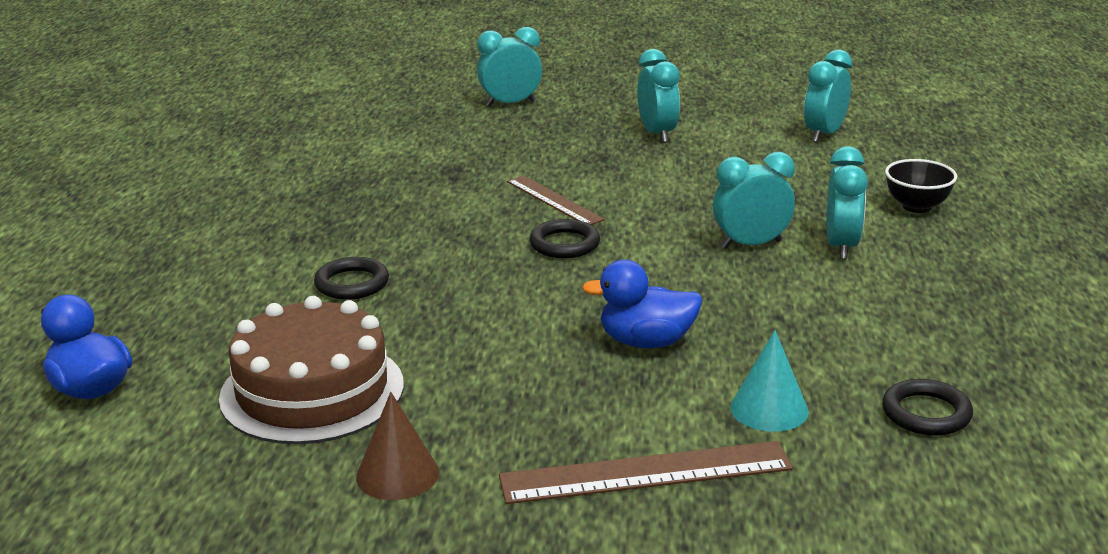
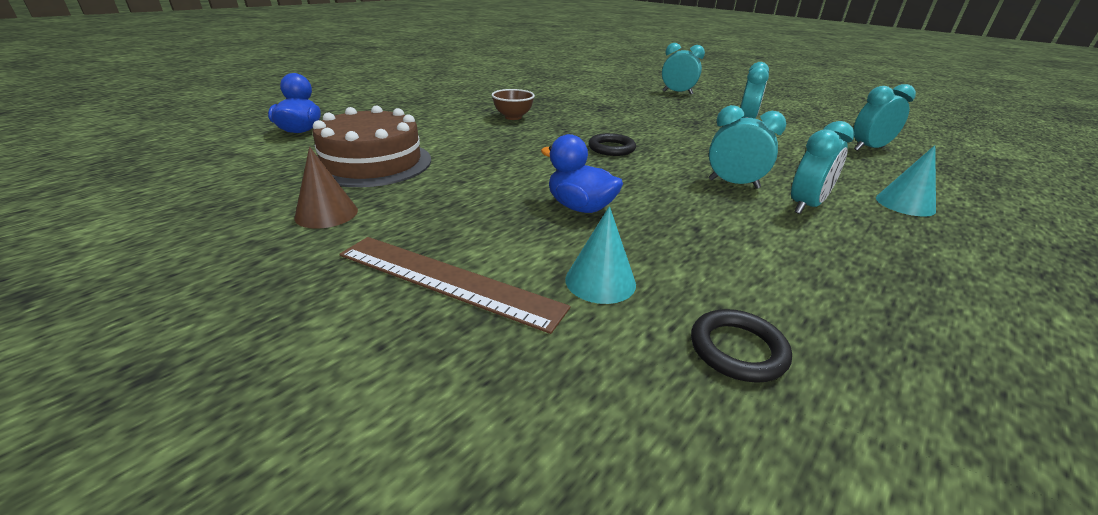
camera: 35 degrees right, 5 degrees up
(352, 284) = (476, 131): black ring -> none
(360, 239) = (513, 117): none -> brown bowl
(554, 200) = (637, 130): brown ruler -> none
(916, 207) = (905, 204): black bowl -> turquoise cone

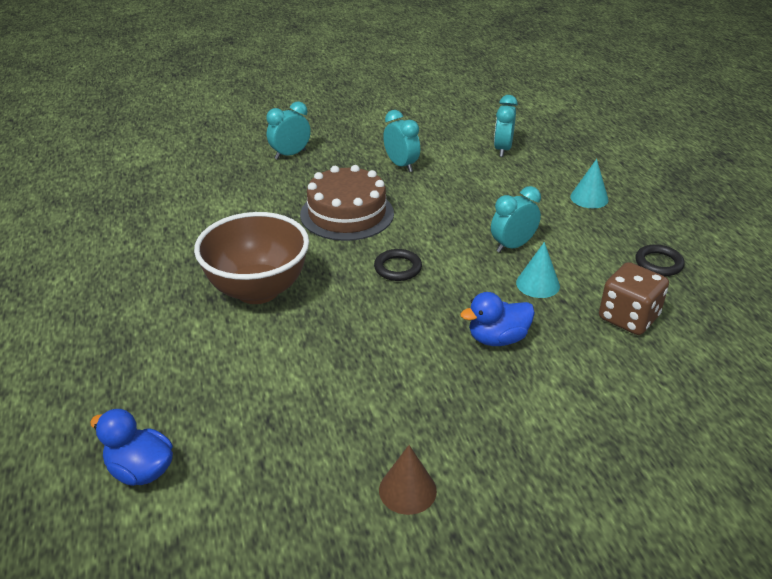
camera: 55 degrees left, 5 degrees up
(372, 163) = (305, 432): brown cake -> brown cake (347, 214)
(447, 280) = (561, 446): brown ruler -> none
(513, 117) = (258, 290): brown bowl -> brown bowl, size x2.14
(600, 281) = (602, 376): turquoise cone -> turquoise cone (538, 284)
(737, 349) = (689, 357): black ring -> black ring (658, 263)
(738, 277) = (628, 318): none -> brown dice
(805, 206) = (565, 237): turquoise clock -> none

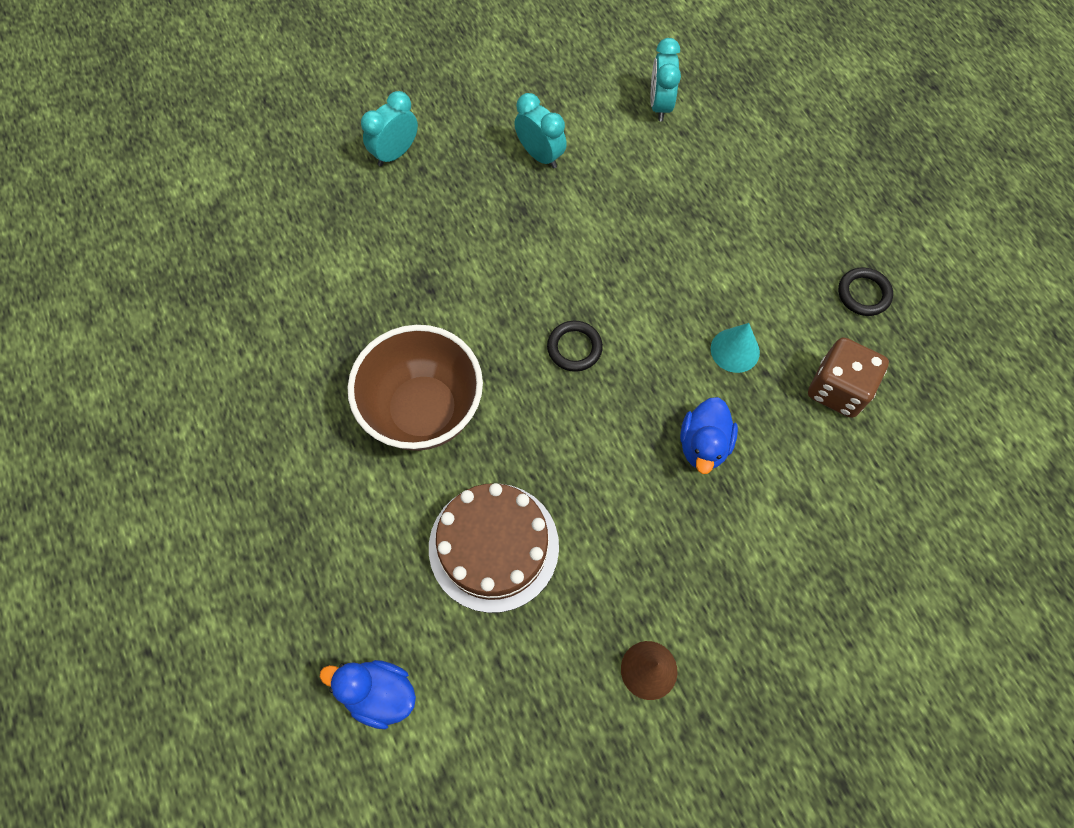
camera: 10 degrees left, 30 degrees up
(347, 214) = (494, 260): brown cake -> brown cake (493, 546)
(497, 339) = (703, 445): blue duck -> blue duck turned 45 degrees counterclockwise
(512, 246) = (698, 289): turquoise clock -> none
(589, 198) = (775, 187): turquoise cone -> none

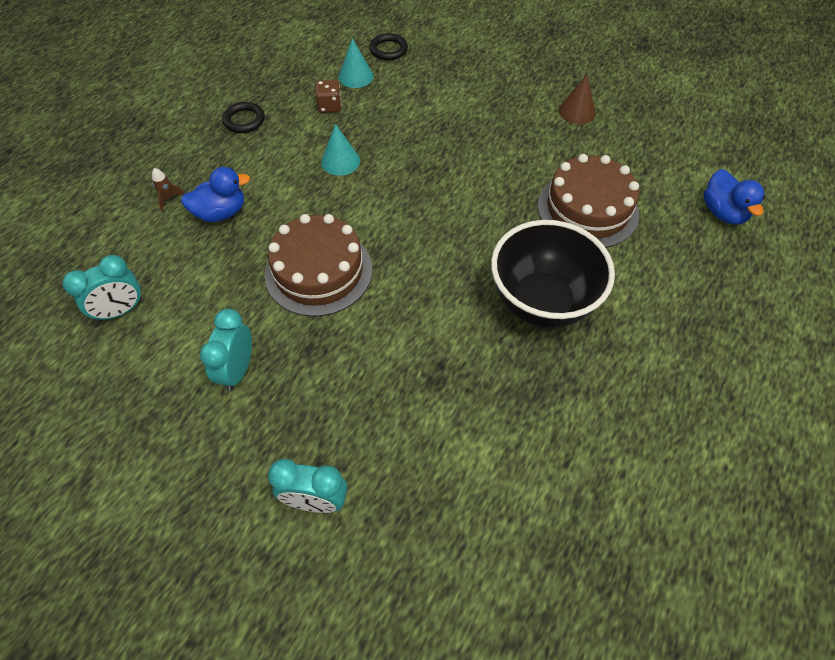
camera: 125 degrees left, 10 degrees down
(424, 411) = (541, 302): brown bowl -> black bowl
(574, 348) = (411, 243): black ring -> black ring (388, 50)
(598, 256) = (318, 271): none -> brown cake
(703, 445) = (423, 147): blue duck -> blue duck (221, 212)
(777, 183) = (169, 198): none -> brown rocket
(837, 389) = (329, 106): brown dice -> brown dice, size x0.59
(881, 449) = (355, 76): none -> turquoise cone

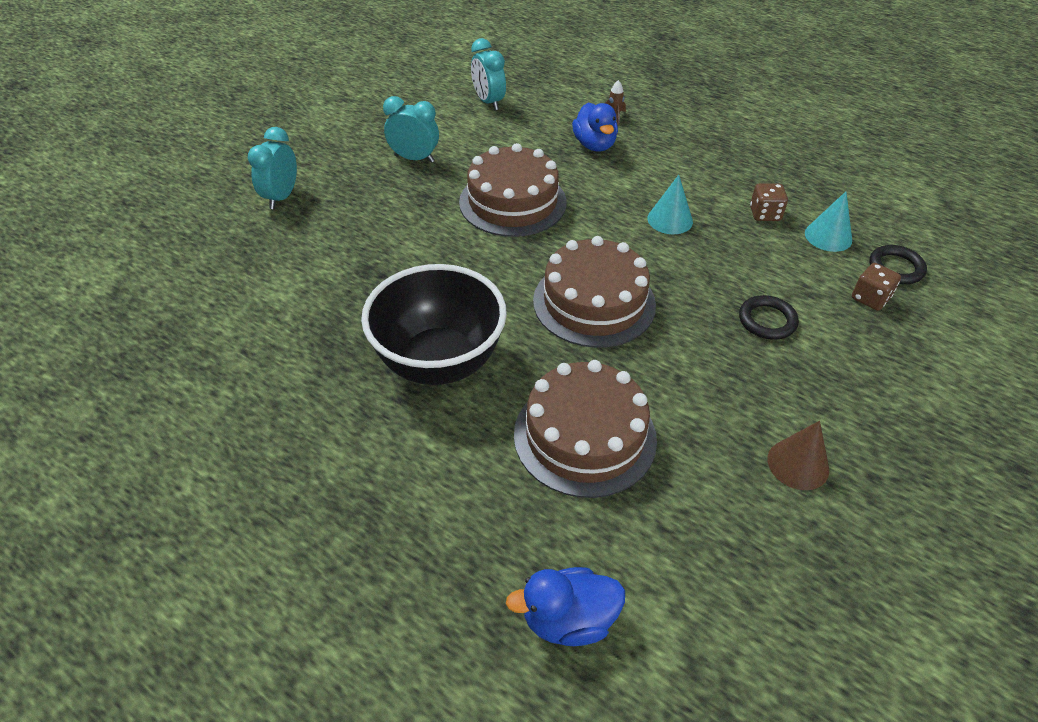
camera: 95 degrees right, 10 degrees down
(244, 120) = (730, 155): black ring -> black ring (767, 320)
(422, 65) = (870, 298): none -> brown dice
(452, 207) = (594, 302): none -> brown cake

